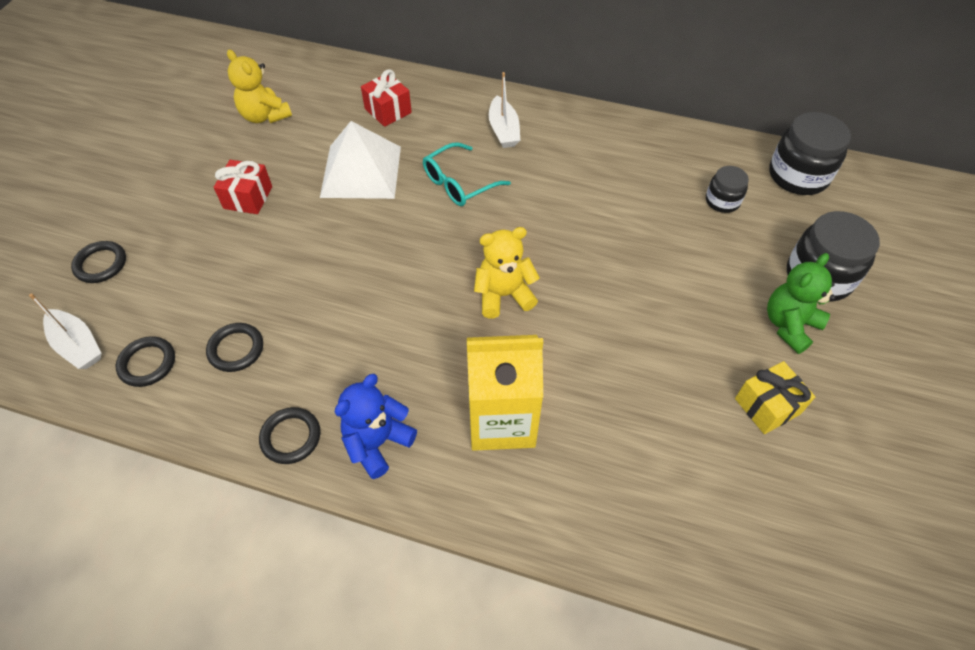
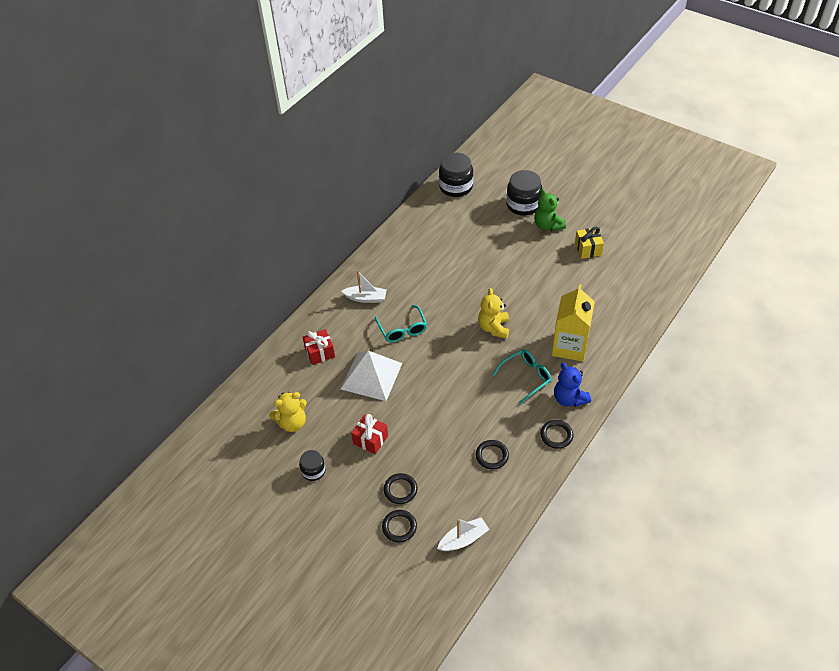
camera: 70 degrees left, 5 degrees down
(147, 363) = (488, 501): black ring -> black ring (400, 490)
(409, 364) = (526, 377): none -> turquoise glasses
(722, 201) = (462, 221): black jar -> black jar (313, 471)

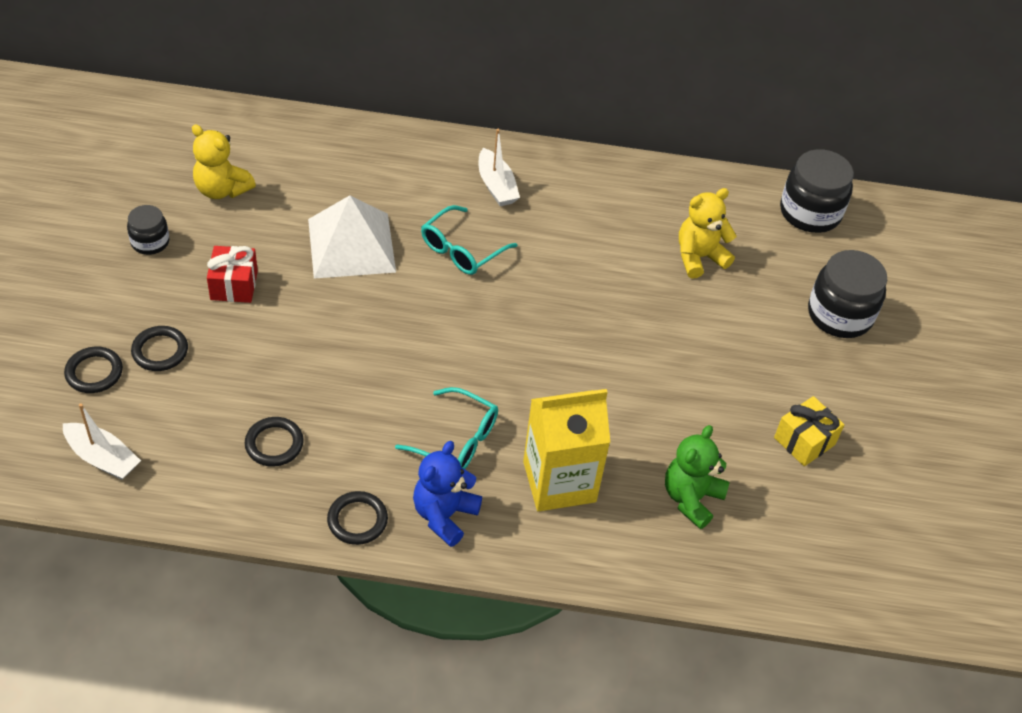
camera: 55 degrees right, 0 degrees up
(320, 352) = (362, 173): red gift -> none
(494, 328) = (535, 363): yellow teddy bear -> yellow teddy bear (699, 257)
(547, 225) = (816, 364): green teddy bear -> green teddy bear (691, 498)

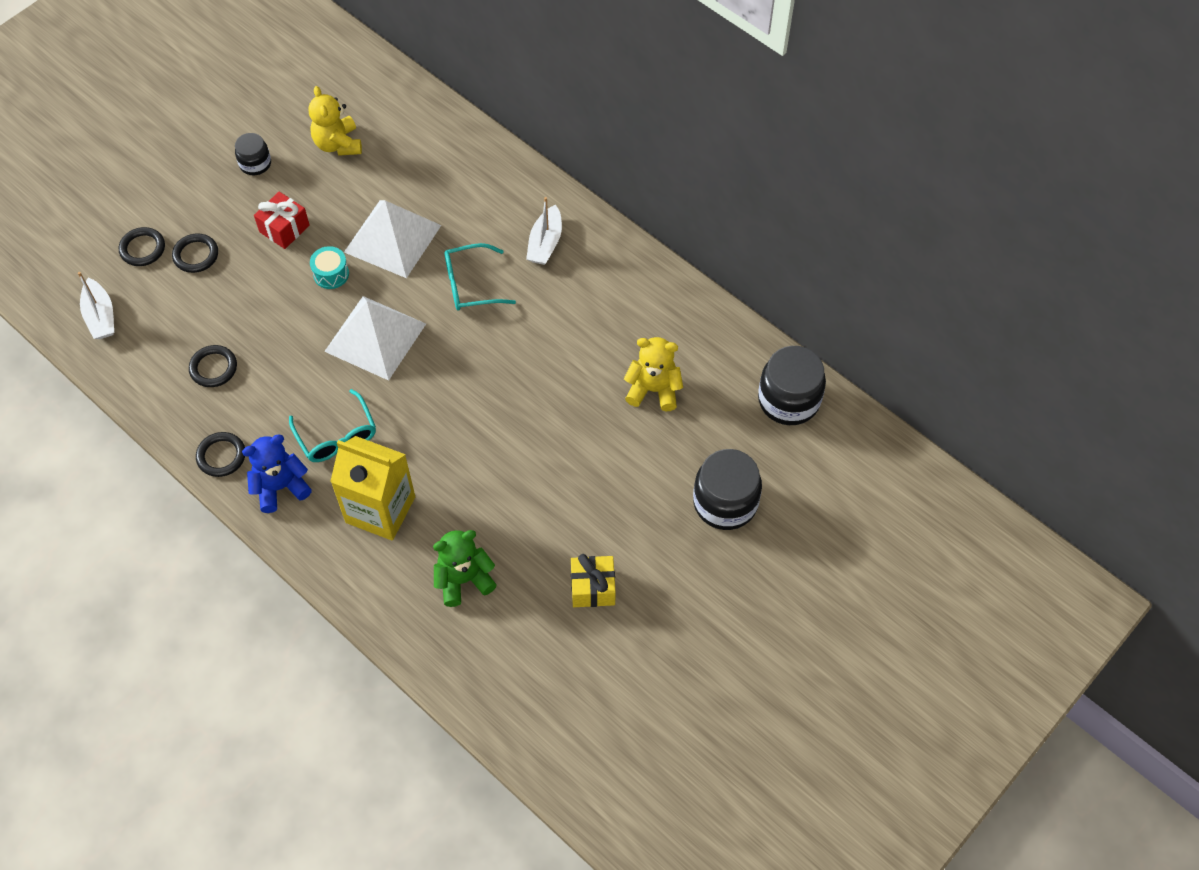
camera: 40 degrees right, 10 degrees up
(319, 302) = (331, 274): none -> turquoise drum
(414, 336) = (375, 337): none -> white pyramid

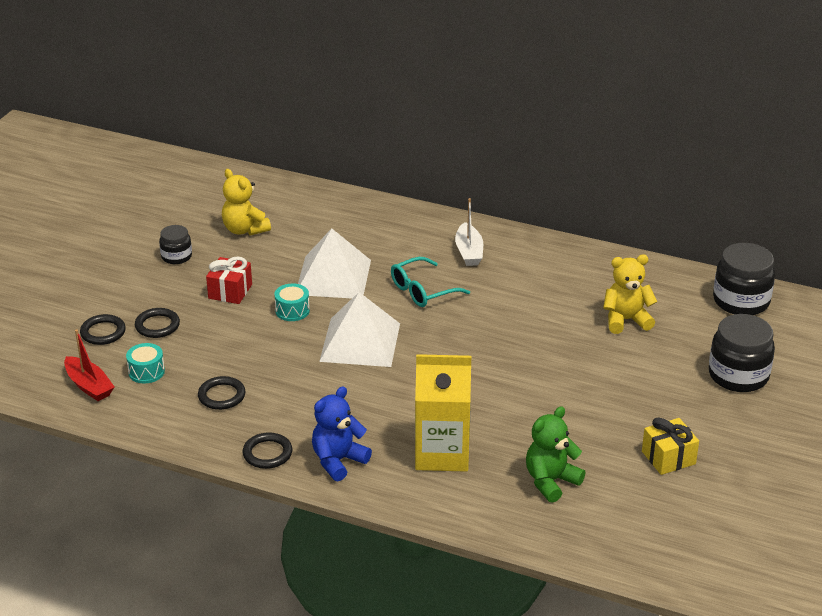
camera: 20 degrees left, 25 degrees down
(100, 316) = (89, 386): white boat -> red boat
(159, 314) = (146, 372): none -> turquoise drum
(337, 436) = (368, 414): turquoise glasses -> none

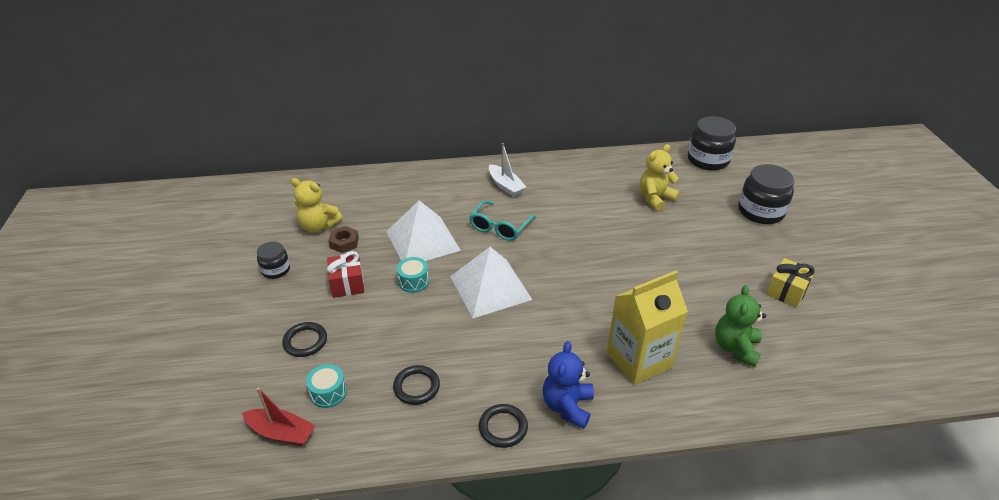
camera: 30 degrees left, 5 degrees up
(103, 332) = (257, 369): black ring -> none
(256, 253) = (344, 243): none -> brown nut

